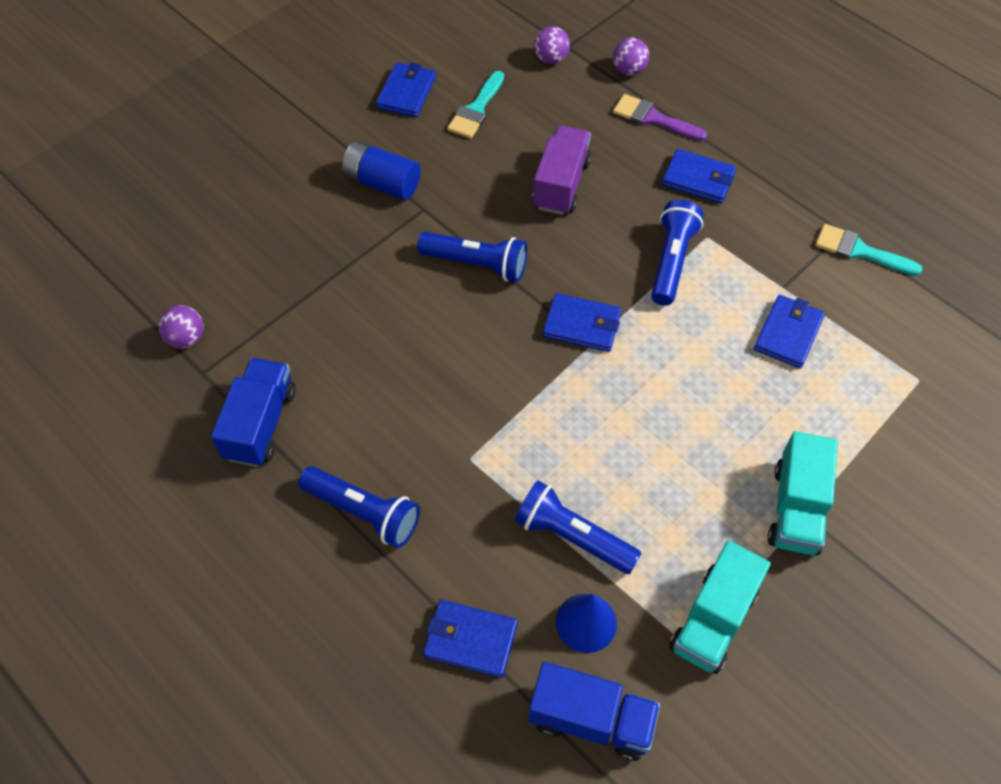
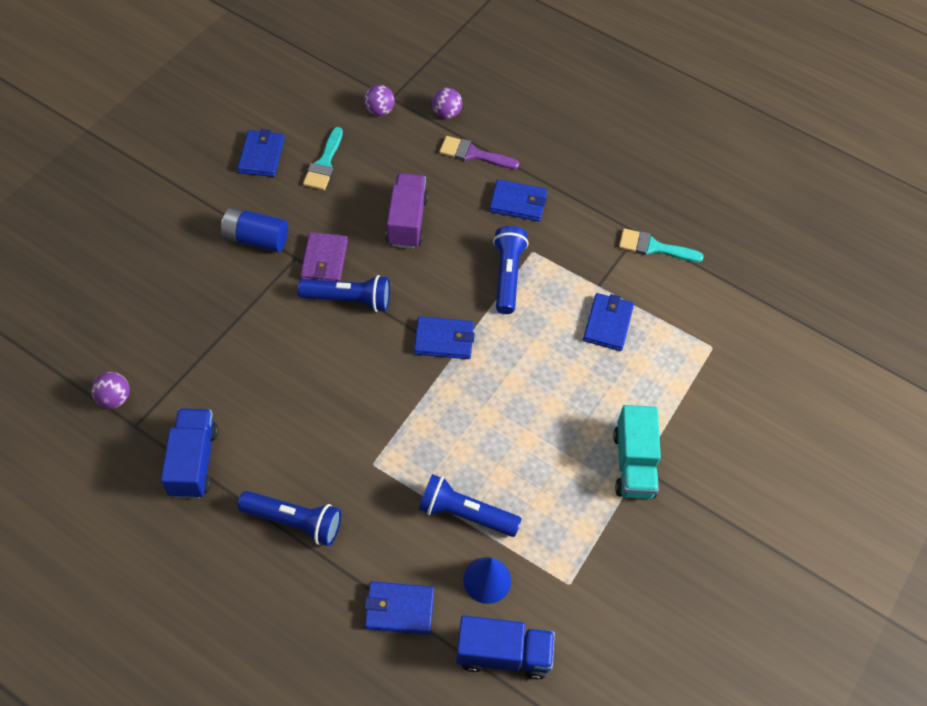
camera: 15 degrees left, 0 degrees up
(456, 216) = (324, 260): none -> purple wallet
(713, 620) = (584, 561): turquoise truck -> none

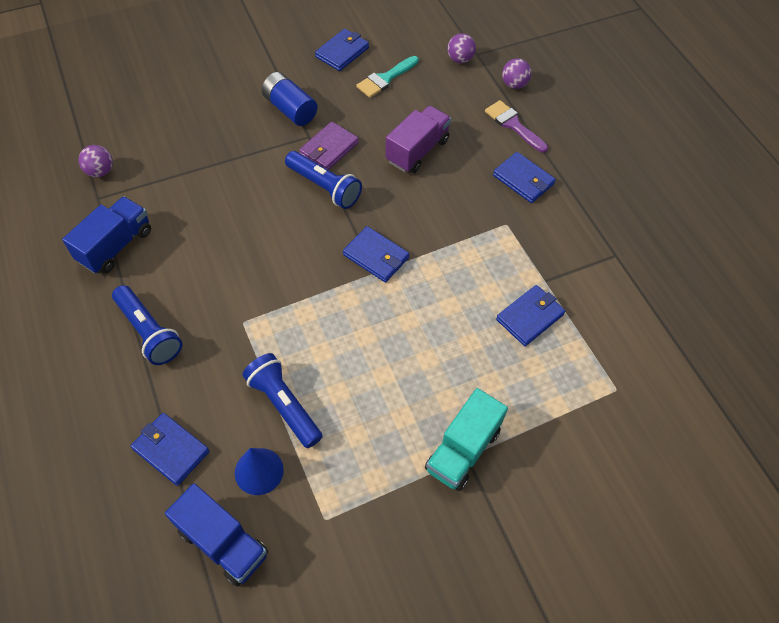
camera: 35 degrees right, 0 degrees up
(507, 275) = (469, 233): blue flashlight -> none
(653, 247) = (622, 274): turquoise brush -> none

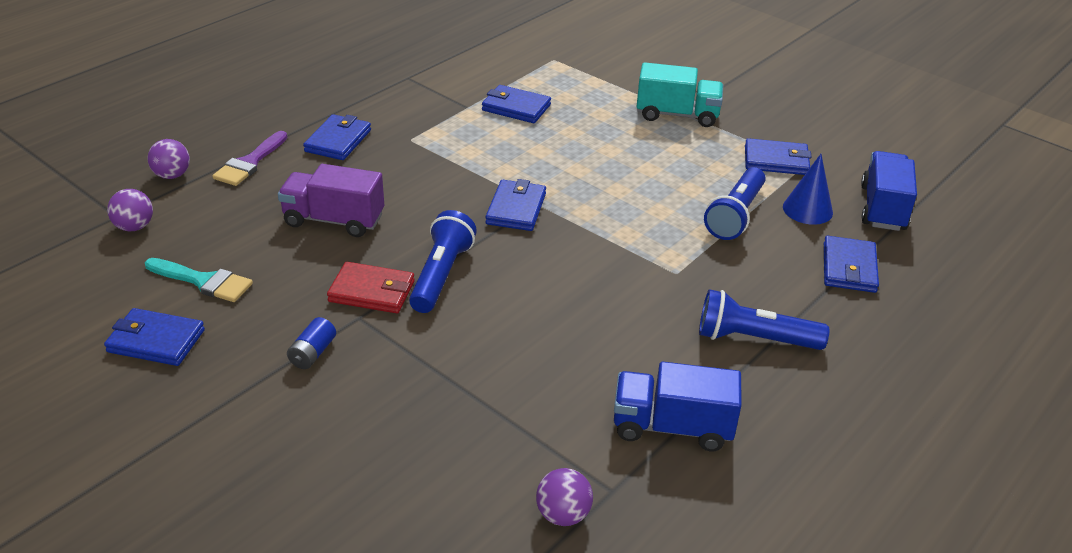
camera: 115 degrees left, 20 degrees down
(149, 332) = (754, 338): blue flashlight -> blue flashlight turned 105 degrees counterclockwise
(290, 109) = (313, 353): blue battery -> blue battery, size x0.58
(329, 149) = (372, 291): purple wallet -> red wallet
(343, 494) = (776, 160): none -> blue wallet

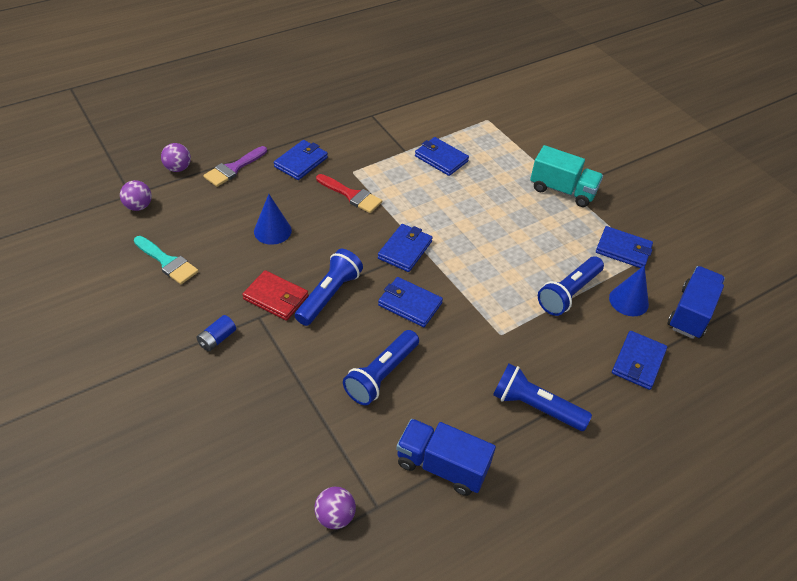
camera: 15 degrees right, 10 degrees up
(156, 341) = (120, 303): blue wallet -> blue wallet (409, 304)
(334, 220) = (272, 231): purple truck -> blue cone
(421, 164) = (351, 195): none -> red brush
(549, 346) = (381, 375): none -> blue flashlight

